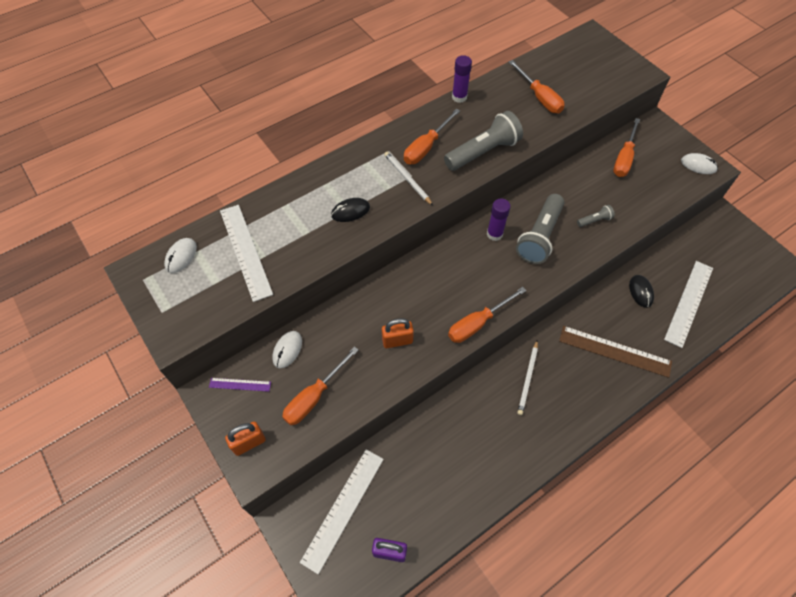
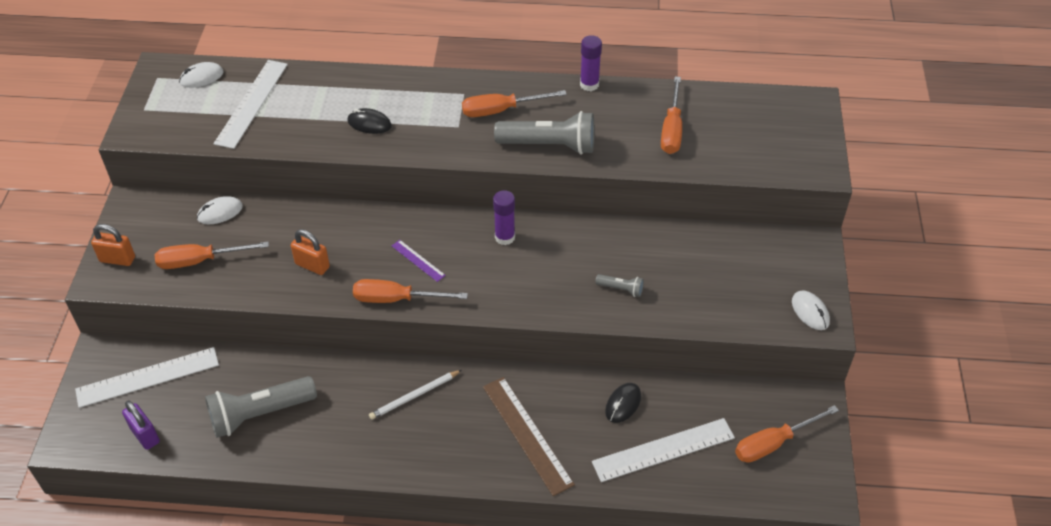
camera: 40 degrees right, 10 degrees down
(240, 384) = (158, 213): purple ruler -> purple ruler (418, 260)
(407, 179) = (450, 127): white pencil -> none
(539, 237) = (545, 267): grey flashlight -> grey flashlight (259, 414)
(624, 158) = (730, 254): orange screwdriver -> orange screwdriver (773, 443)

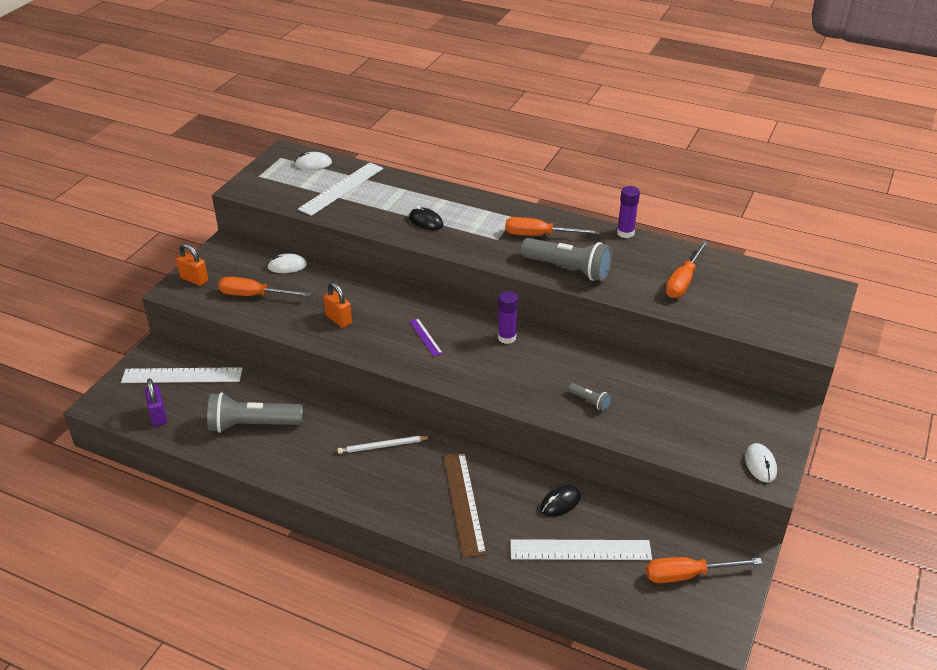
camera: 20 degrees right, 10 degrees down
(396, 299) = (393, 360): orange screwdriver -> none

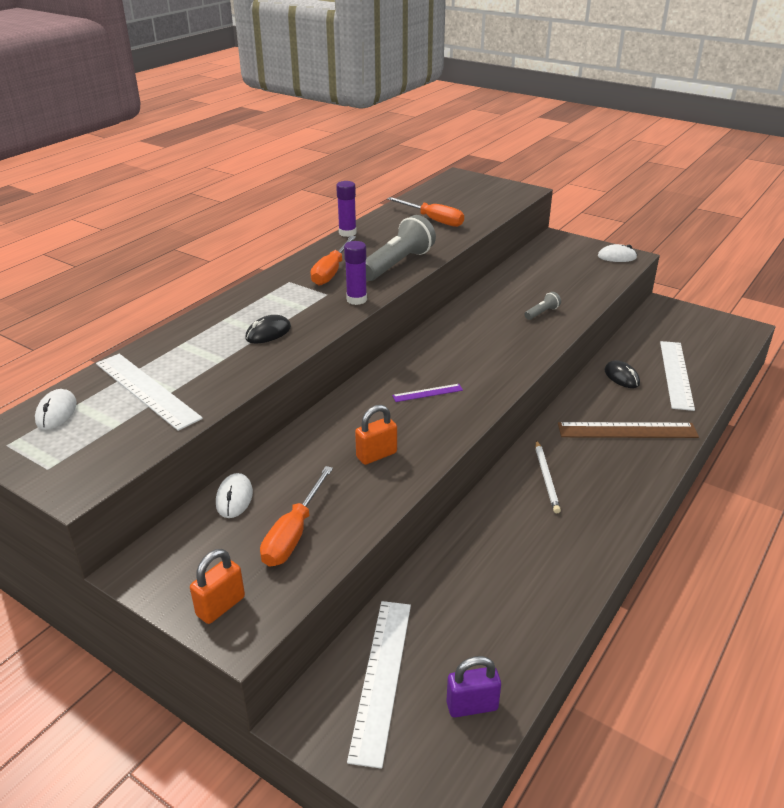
camera: 80 degrees left, 5 degrees down
(252, 425) = (502, 592): grey flashlight -> none
(506, 338) = (441, 344): purple glue stick -> purple glue stick (356, 300)
(687, 575) = (692, 331): orange screwdriver -> none

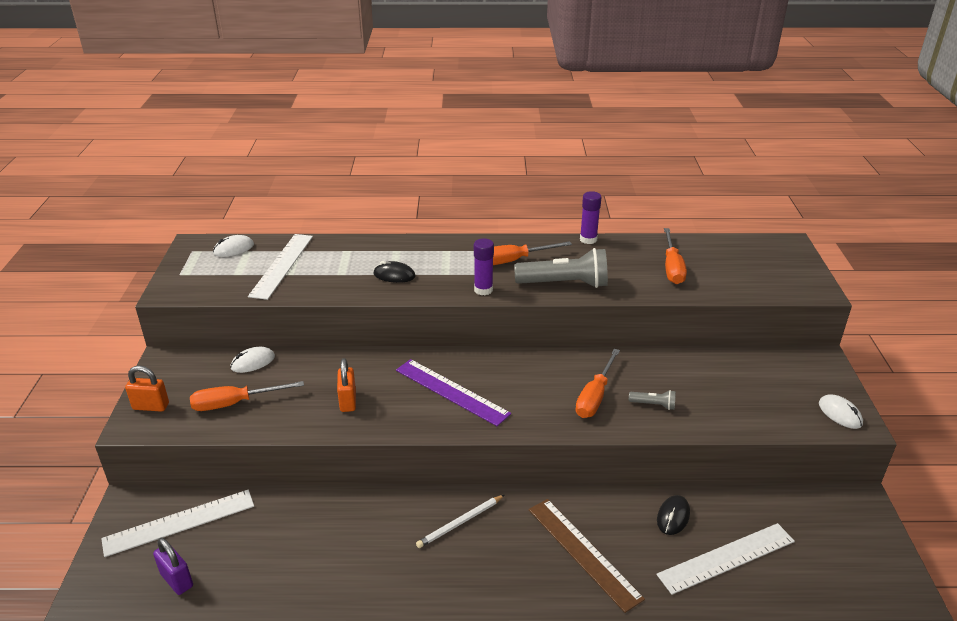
camera: 55 degrees right, 0 degrees up
(376, 455) = (348, 401): orange padlock -> orange padlock turned 60 degrees clockwise
(427, 393) = (451, 391): purple ruler -> purple ruler, size x2.01
(507, 331) = (595, 396): none -> orange screwdriver

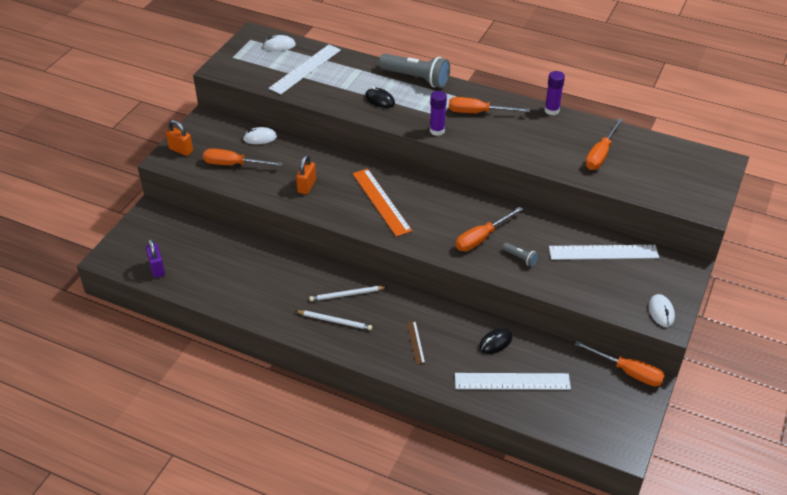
camera: 25 degrees right, 10 degrees up
(179, 522) = (174, 233): white ruler -> white ruler (603, 252)
(451, 391) = (381, 202): purple ruler -> orange ruler
(467, 563) = (335, 321): none -> white pencil
(565, 284) = (503, 143): grey flashlight -> grey flashlight (416, 78)
(583, 552) = (415, 342): brown ruler -> brown ruler, size x0.50
(833, 497) = (628, 372): none -> orange screwdriver

